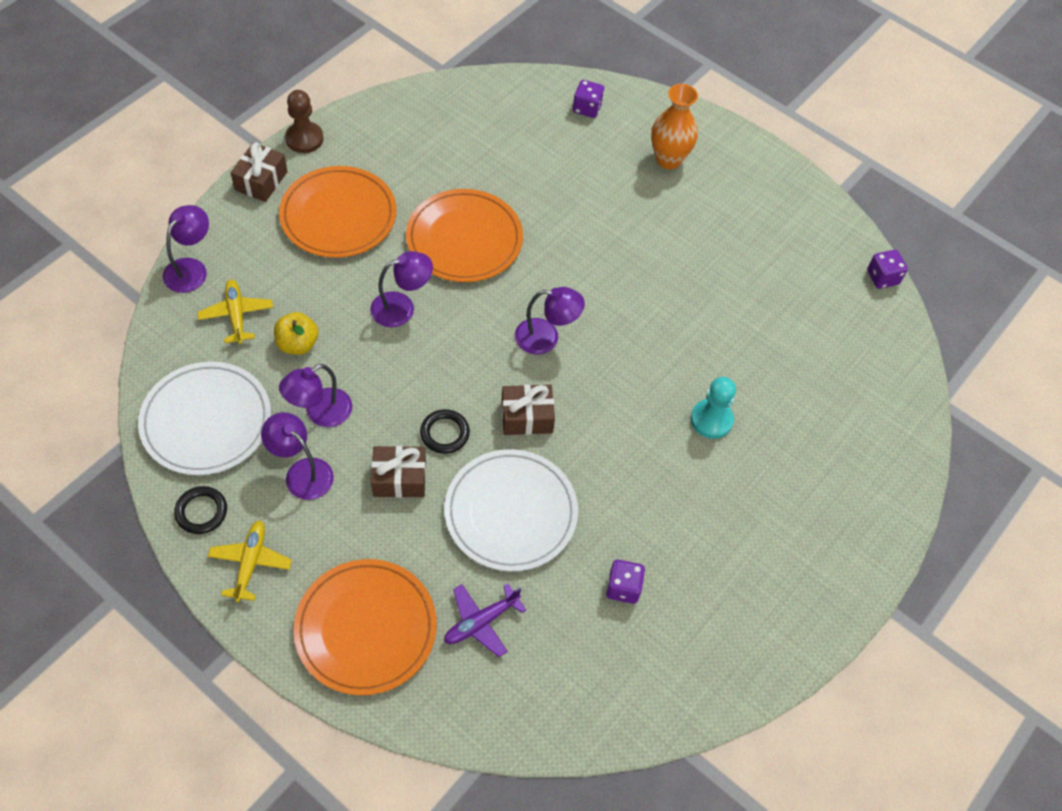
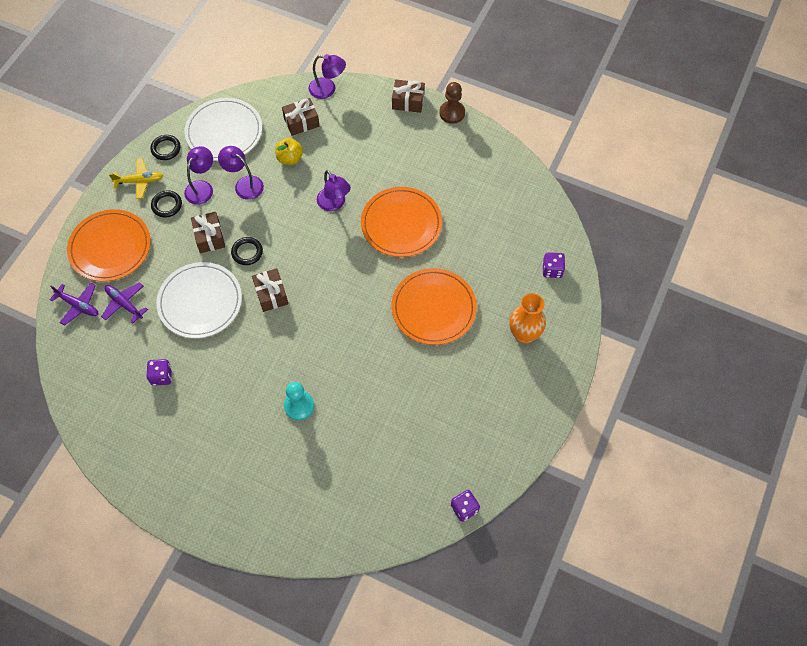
camera: 80 degrees right, 5 degrees up
(236, 315) = (301, 122): yellow plane -> brown gift
(315, 529) = (167, 205): none -> black ring
(338, 215) = (395, 150): orange plate -> orange plate (433, 308)
(462, 694) = (78, 306): none -> purple plane
(546, 337) = (336, 291): purple lamp -> none

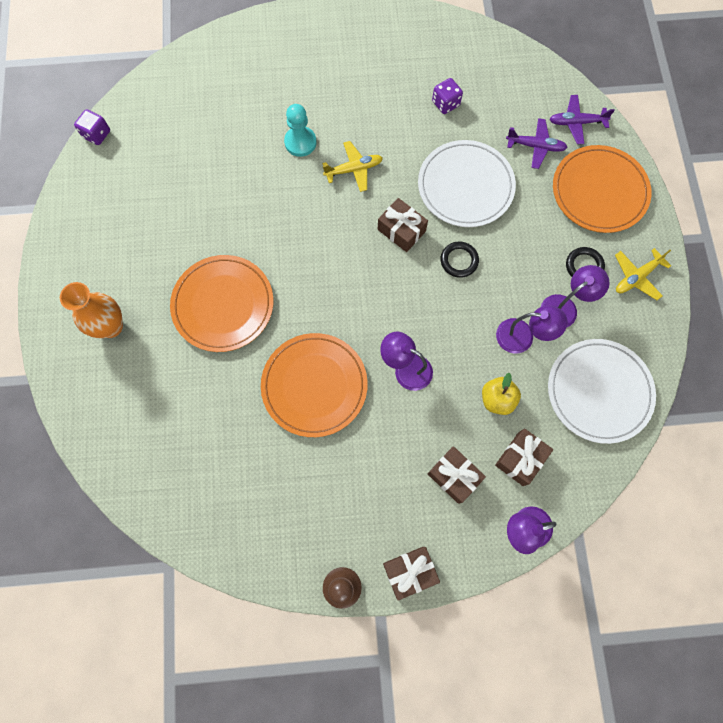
camera: 150 degrees right, 10 degrees up
(166, 149) = (644, 331): black ring -> none
(202, 187) = (564, 307): purple lamp -> purple lamp turned 120 degrees counterclockwise
(209, 237) = (510, 256): brown gift -> brown gift (454, 476)
(272, 360) = (354, 169): none -> yellow plane
(552, 270) = (110, 422): purple dice -> none

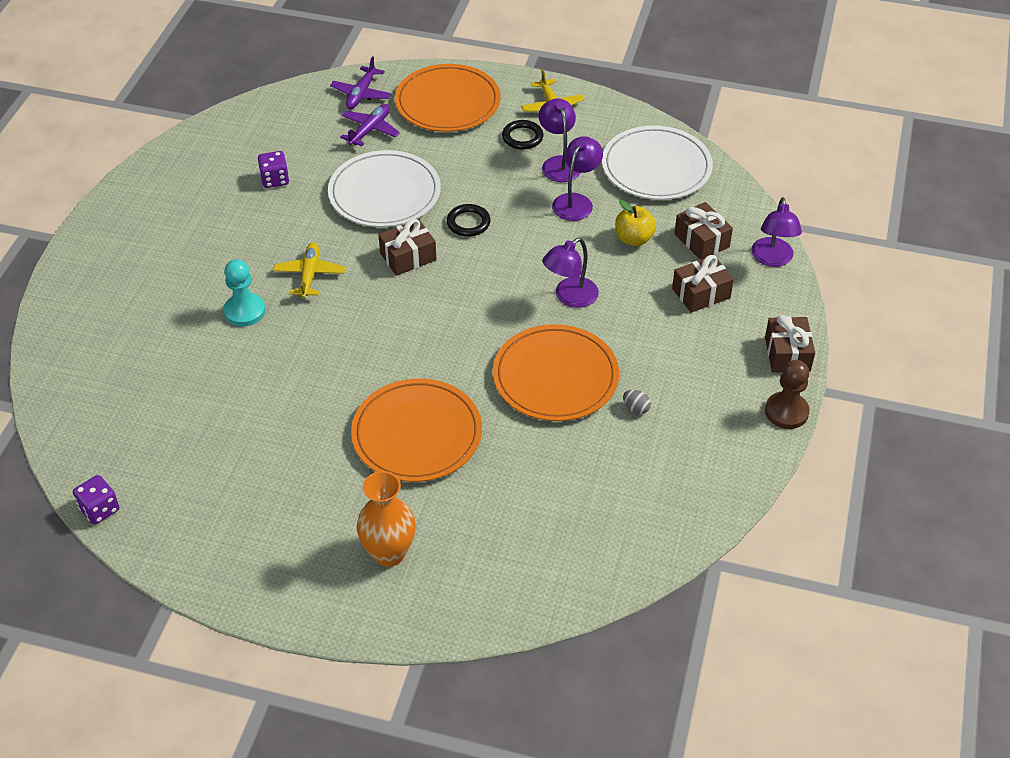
camera: 70 degrees left, 25 degrees down
(302, 459) = (636, 408): none -> grey egg

